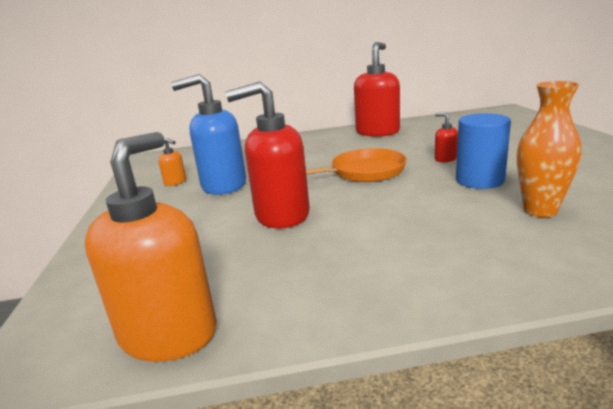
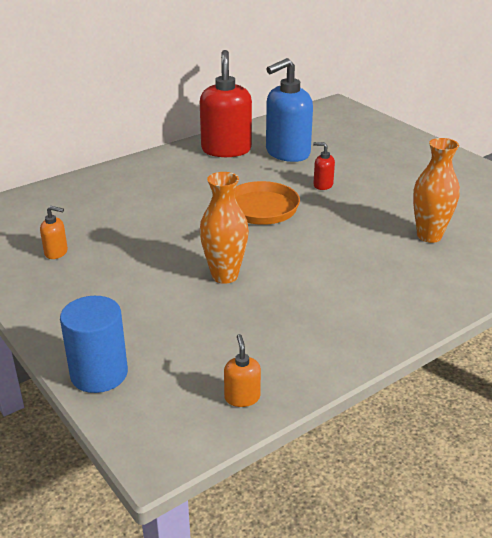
camera: 30 degrees left, 10 degrees up
(169, 333) = (242, 397): orange soap dispenser -> orange soap dispenser, size x0.44
(223, 185) = (123, 249): blue soap dispenser -> blue soap dispenser (287, 153)
(281, 215) = (225, 276): red soap dispenser -> orange vase
(479, 180) = (368, 209): blue cylinder -> blue cylinder (99, 374)

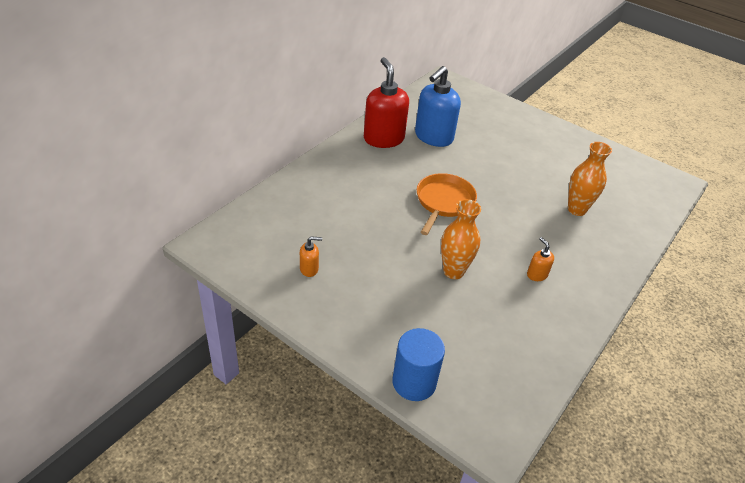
camera: 20 degrees left, 10 degrees up
(242, 397) = (525, 382): orange soap dispenser -> orange soap dispenser (537, 274)
(323, 185) = (477, 168): red soap dispenser -> none

